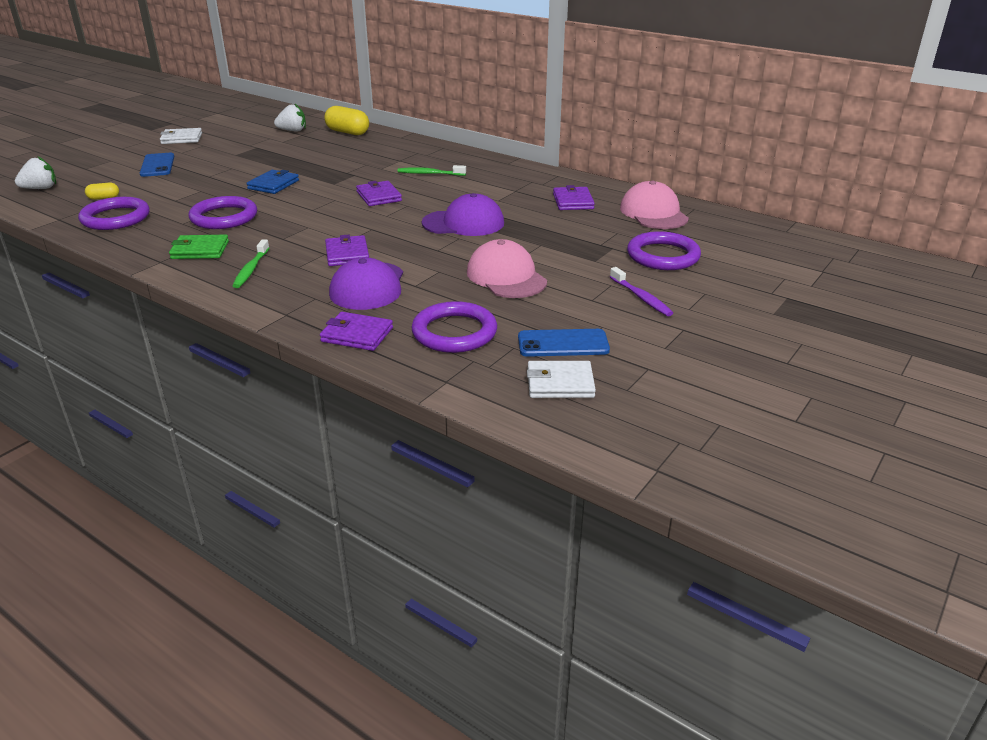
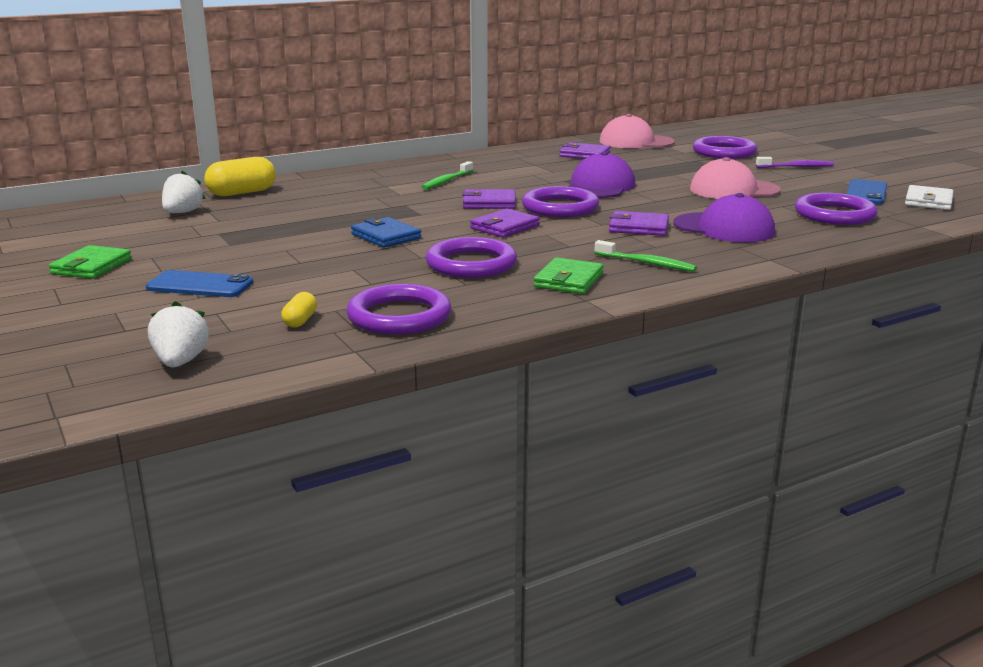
camera: 65 degrees left, 10 degrees down
(181, 138) = (92, 266): white wallet -> green wallet
(357, 335) = (826, 241): purple wallet -> purple wallet (505, 227)
(384, 220) = (560, 207): none -> purple ring

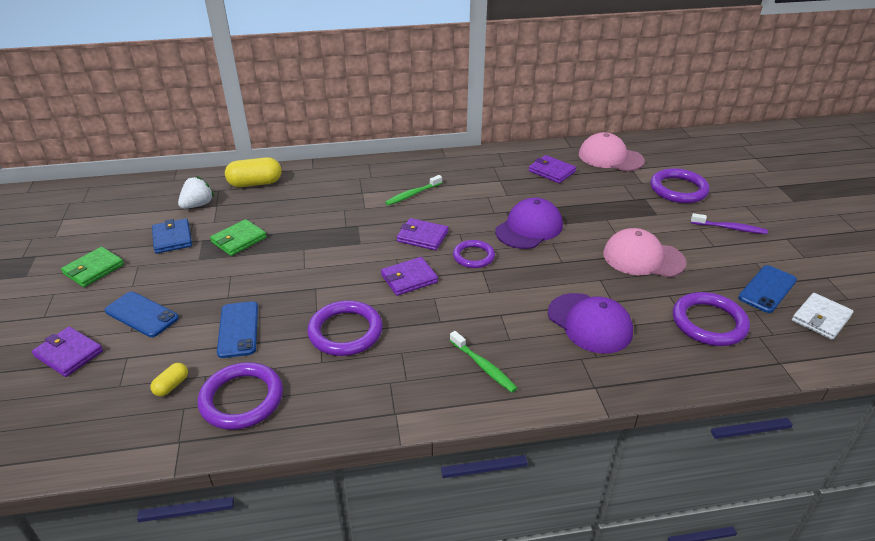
camera: 20 degrees right, 15 degrees up
(180, 362) = (60, 422): white strawberry -> none
(340, 278) = (238, 329): none -> blue phone
(386, 236) = (311, 272): blue wallet -> blue wallet (172, 238)
(560, 207) = (473, 256): purple ring -> purple ring, size x0.64
(569, 280) = (402, 378): green wallet -> green wallet (239, 240)
(638, 227) = (516, 304): purple wallet -> purple wallet (69, 354)

